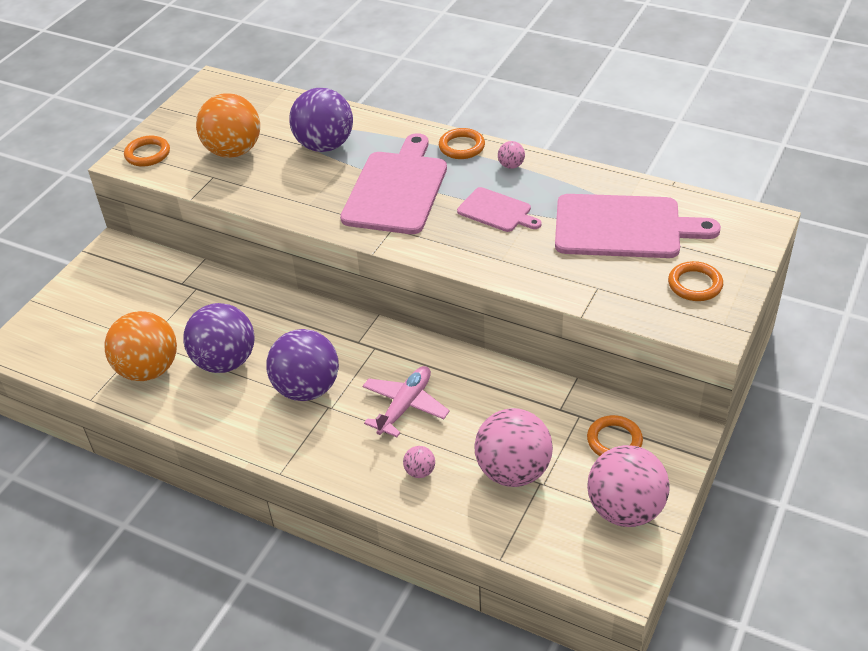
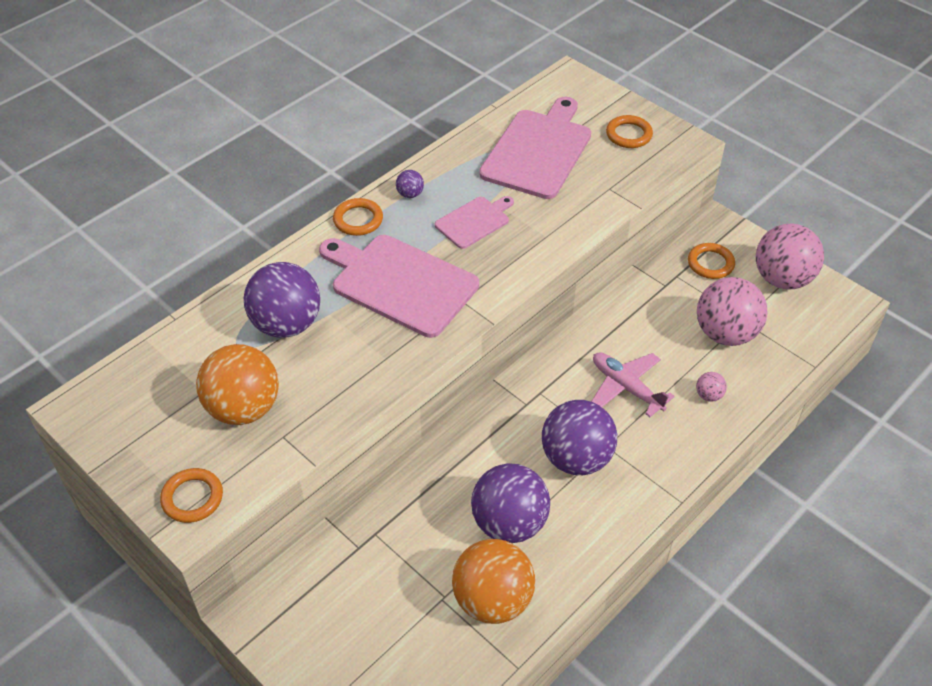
camera: 75 degrees left, 5 degrees up
(511, 165) = (410, 194): pink ball -> purple ball

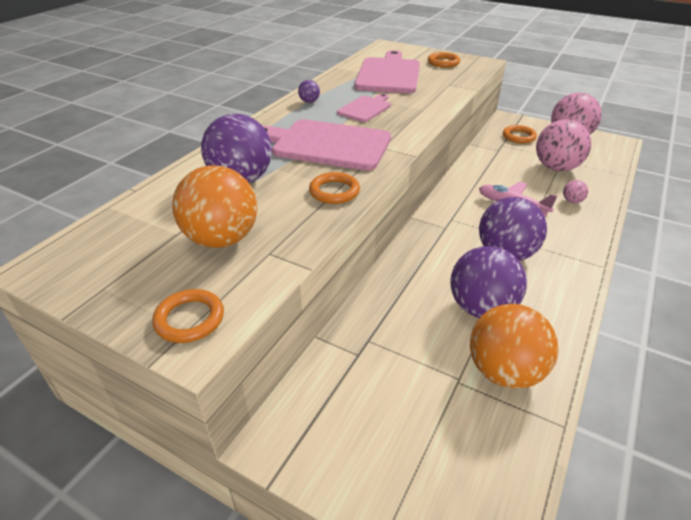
camera: 15 degrees left, 10 degrees down
(358, 220) = (275, 117): orange ring -> orange ring (334, 191)

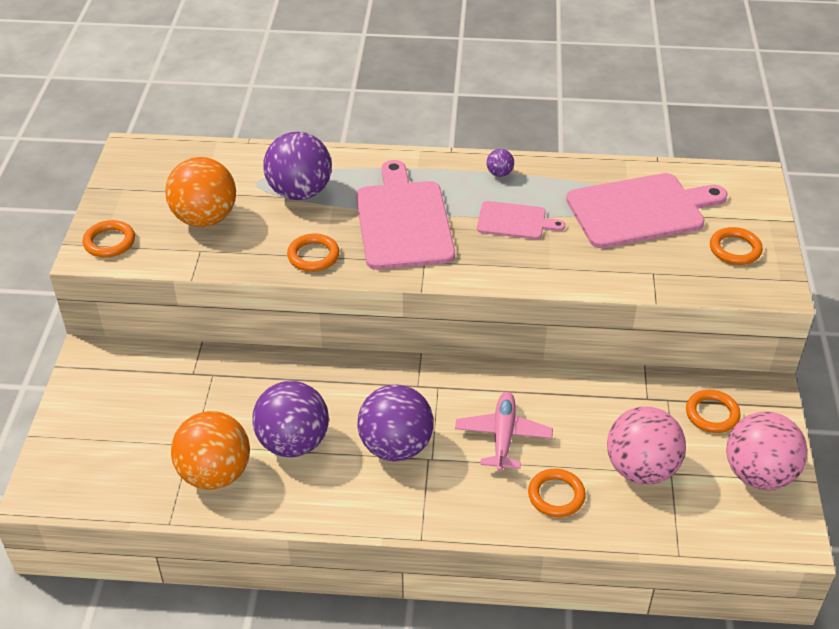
camera: 65 degrees right, 5 degrees up
(572, 201) = (556, 495): pink ball -> orange ring

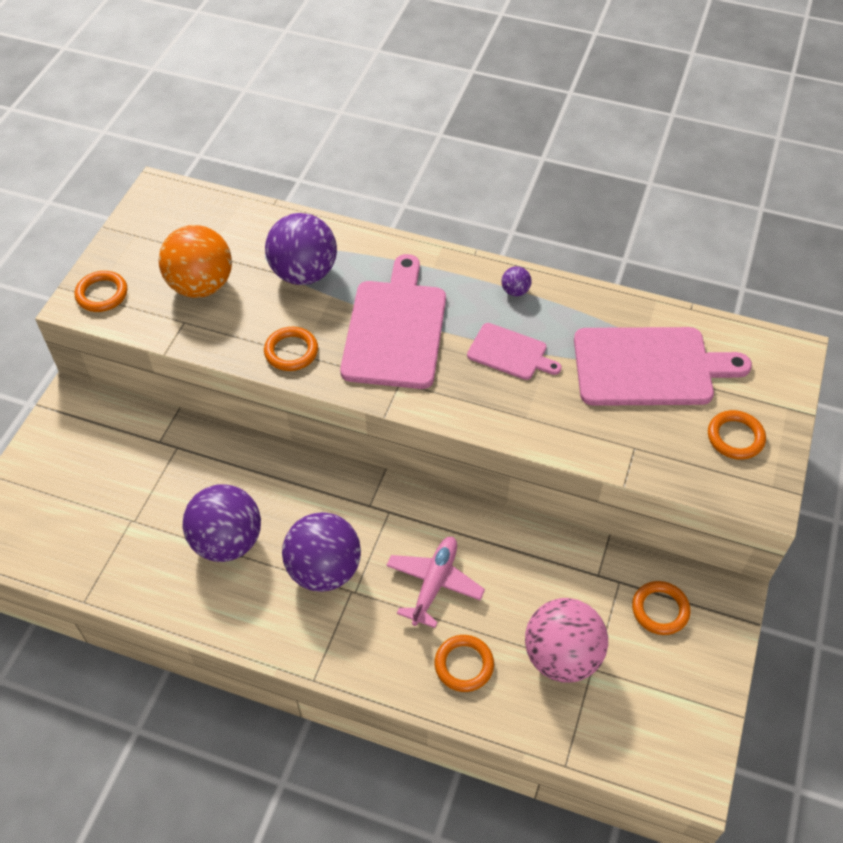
camera: 15 degrees right, 10 degrees up
(215, 474) = (143, 558): orange ball -> none
(758, 474) = (683, 693): pink ball -> none

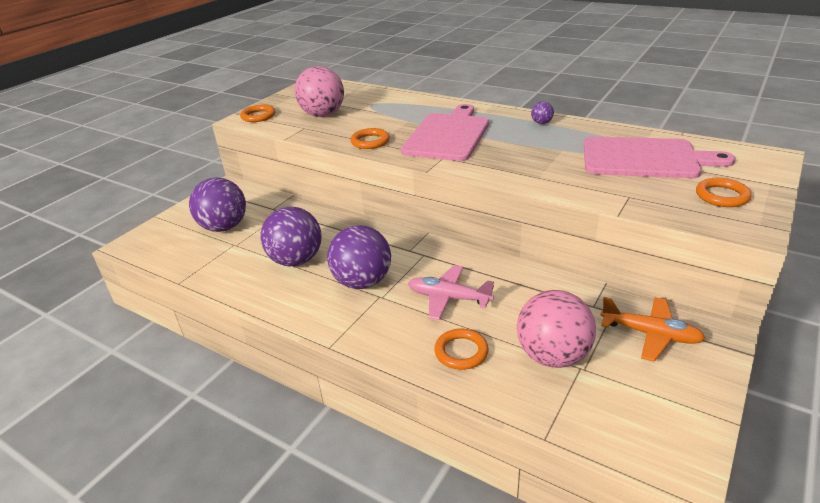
camera: 15 degrees right, 20 degrees down
(201, 285) = (323, 115): orange ball -> pink ball
(304, 273) = (393, 112): purple ball -> purple ball (224, 227)
(434, 584) = (448, 298): pink plane -> pink plane turned 105 degrees counterclockwise
(510, 353) = (532, 148): pink cutting board -> none
(660, 610) = (650, 334): orange ring -> orange plane

